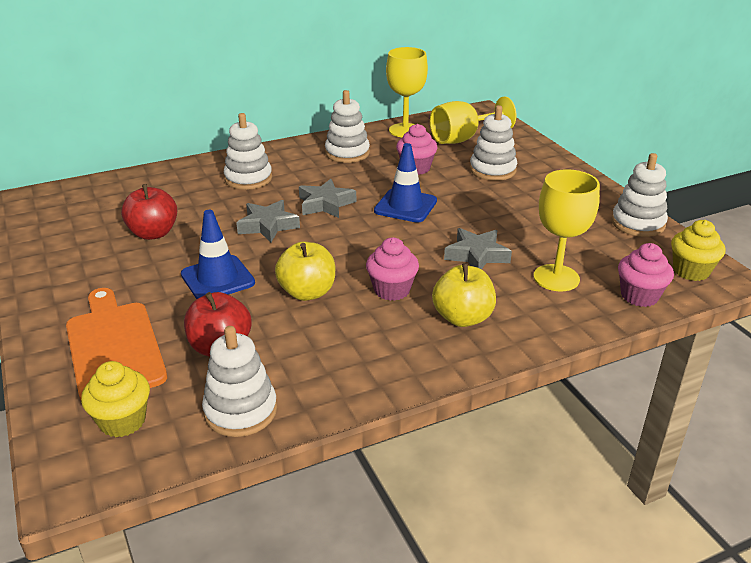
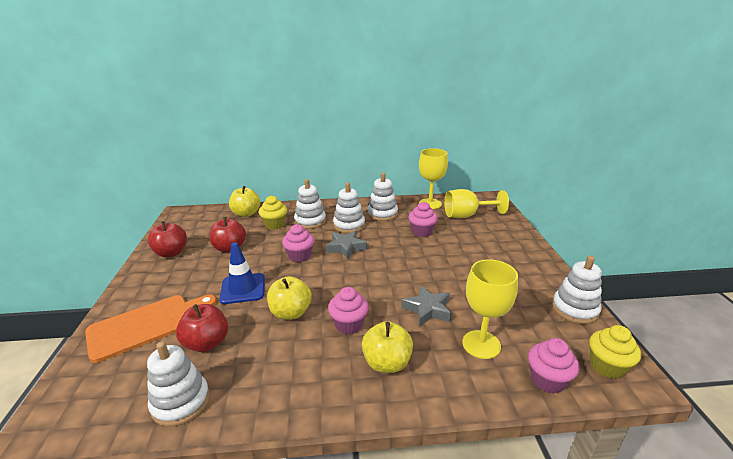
camera: 20 degrees right, 5 degrees down
(63, 255) = (171, 253): none -> red apple
(114, 346) = (147, 325): orange cutting board -> orange cutting board turned 60 degrees clockwise
(122, 421) = (106, 387): yellow cupcake -> yellow cupcake (274, 225)
(138, 183) = (246, 214): none -> yellow apple
(268, 226) = (299, 256): grey star -> pink cupcake
(405, 206) = (398, 259): blue traffic cone -> none
(492, 170) = (476, 242): white stacking toy -> white stacking toy (349, 225)

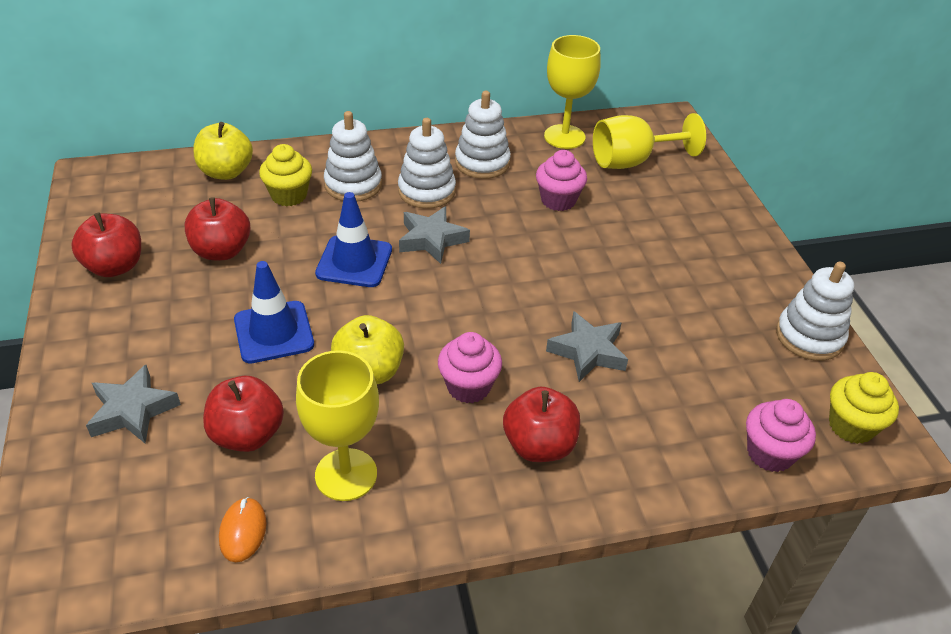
camera: 10 degrees left, 15 degrees up
(147, 325) = (133, 410): orange cutting board -> grey star
(181, 402) = (243, 531): white stacking toy -> orange mouse
(299, 256) = (354, 262): pink cupcake -> blue traffic cone
(387, 363) = (539, 445): yellow apple -> red apple
(481, 344) = (674, 405): yellow goblet -> yellow goblet (346, 474)

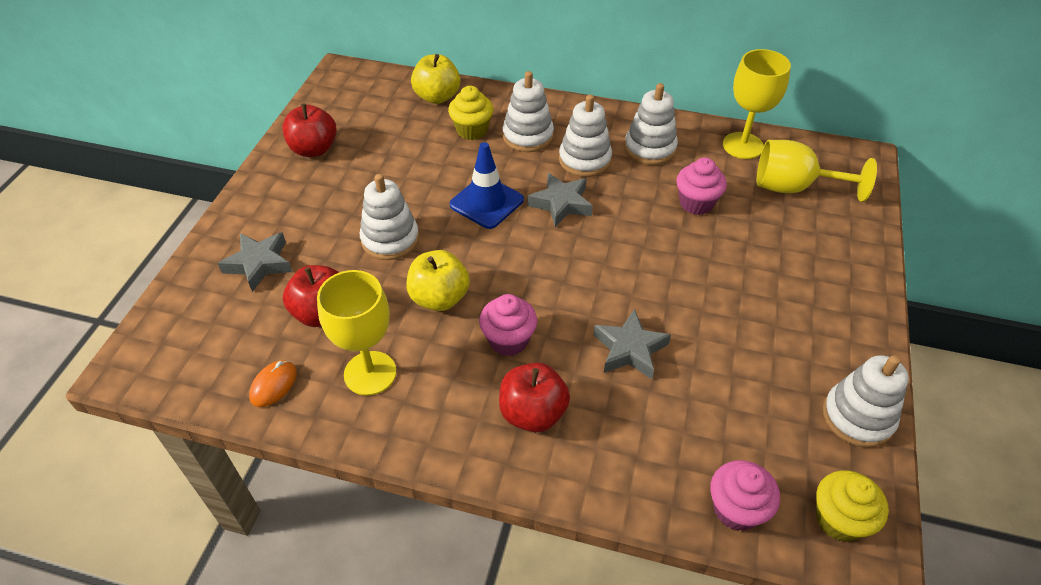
camera: 30 degrees right, 5 degrees up
(221, 251) = (394, 161): red apple -> none
(274, 332) = (390, 239): blue traffic cone -> white stacking toy

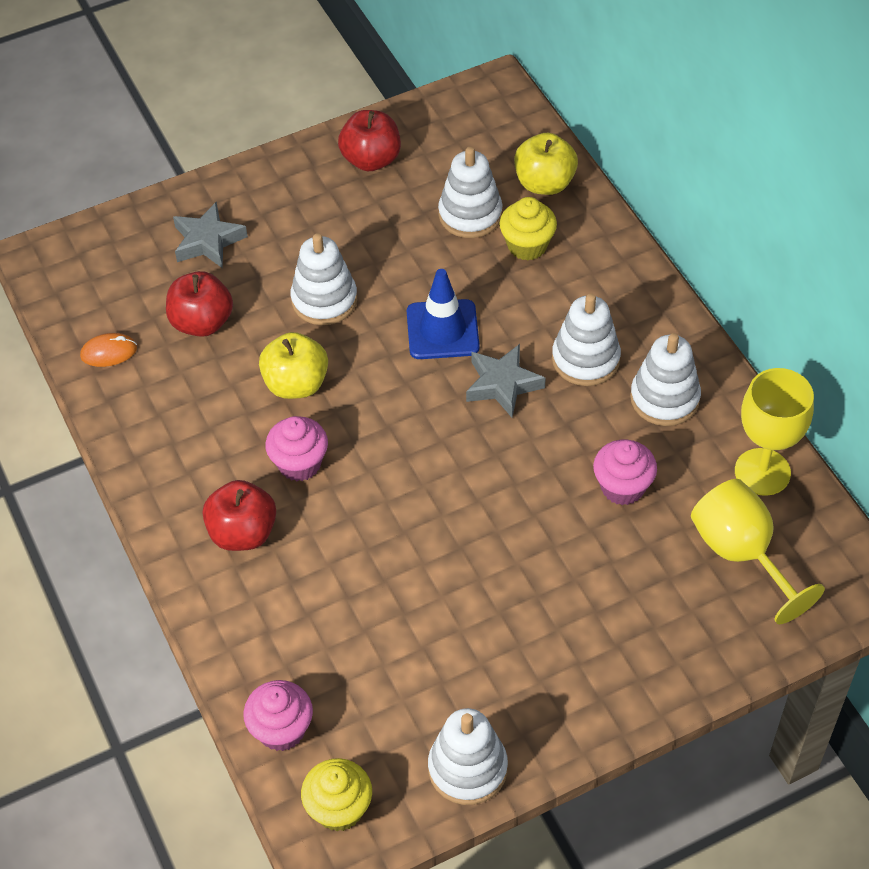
camera: 50 degrees right, 5 degrees up
(370, 373) = (177, 400): yellow goblet -> none
(528, 136) = (569, 292): white stacking toy -> white stacking toy (470, 214)
(630, 349) = (376, 554): grey star -> none

